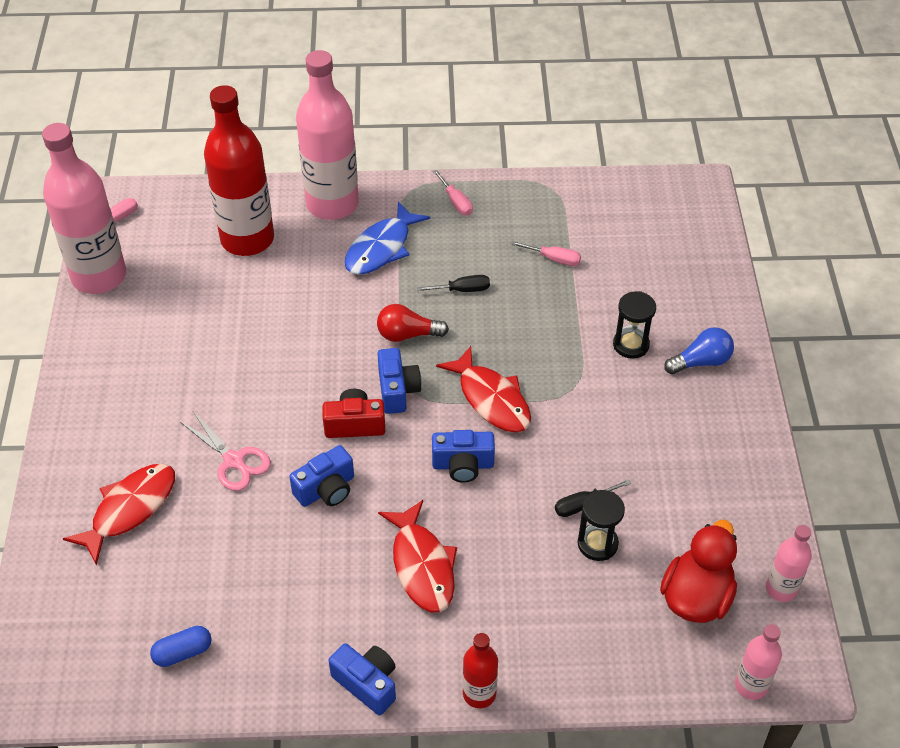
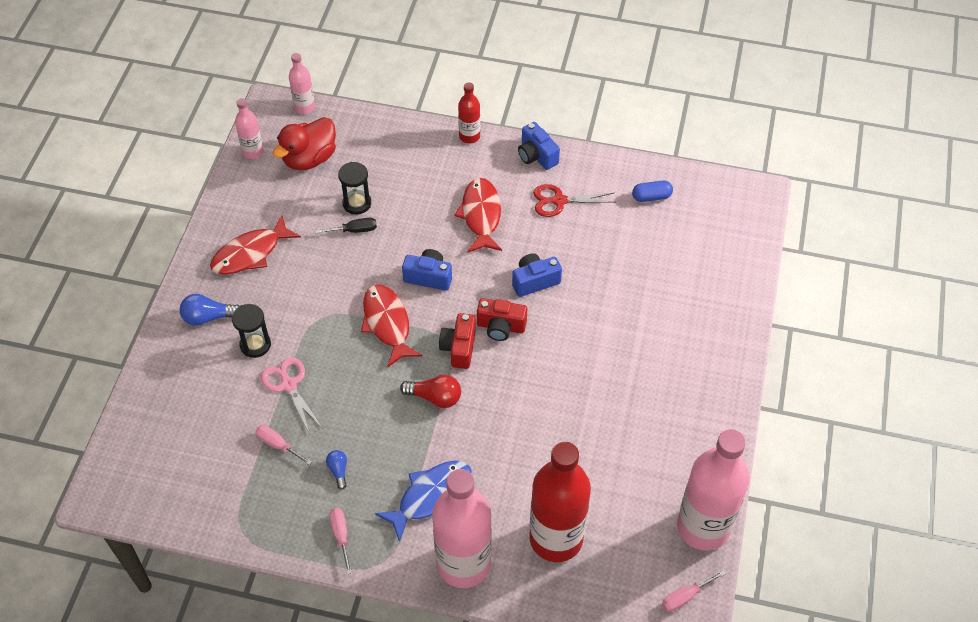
camera: 165 degrees left, 5 degrees up
(130, 509) = (682, 298): red fish -> red fish (250, 253)
(234, 460) = (600, 318): pink scissors -> pink scissors (289, 385)
(317, 613) = (559, 201): none -> red scissors
(397, 390) = (459, 348): blue camera -> red camera
(462, 290) = (372, 431): black screwdriver -> none
(482, 250) = (338, 471): none -> blue light bulb

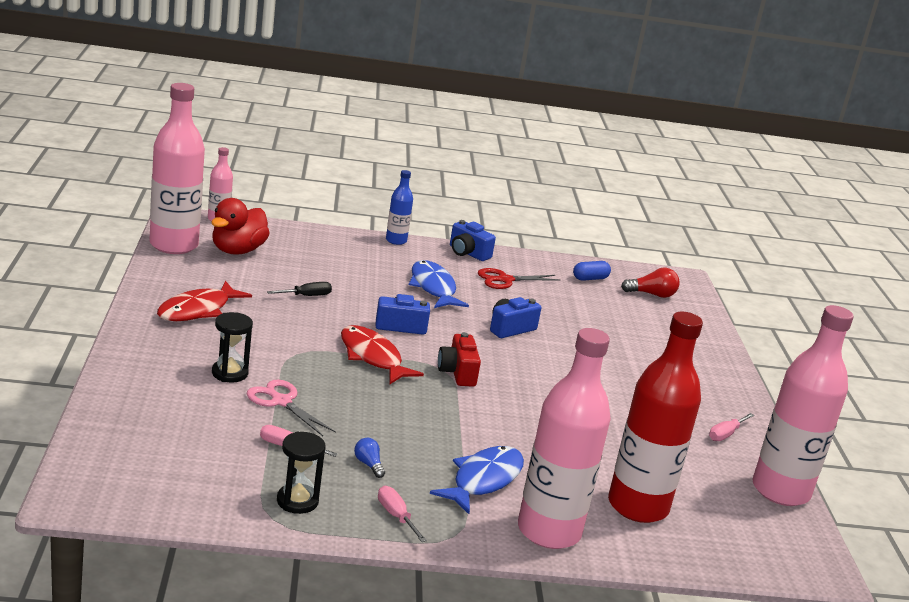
camera: 20 degrees left, 30 degrees down
(208, 317) = (166, 354): blue light bulb -> none
(253, 152) = (174, 245): pink bottle -> pink bottle, size x2.08
(357, 203) = (301, 279): black hourglass -> black hourglass (297, 501)
(435, 397) = (450, 407): red light bulb -> red light bulb (652, 294)
(469, 136) = (396, 241): red bottle -> blue bottle
(481, 215) = (433, 288): red fish -> blue fish
(501, 327) = (493, 358): red camera -> none
(685, 597) = (798, 543): pink screwdriver -> pink screwdriver (725, 434)

